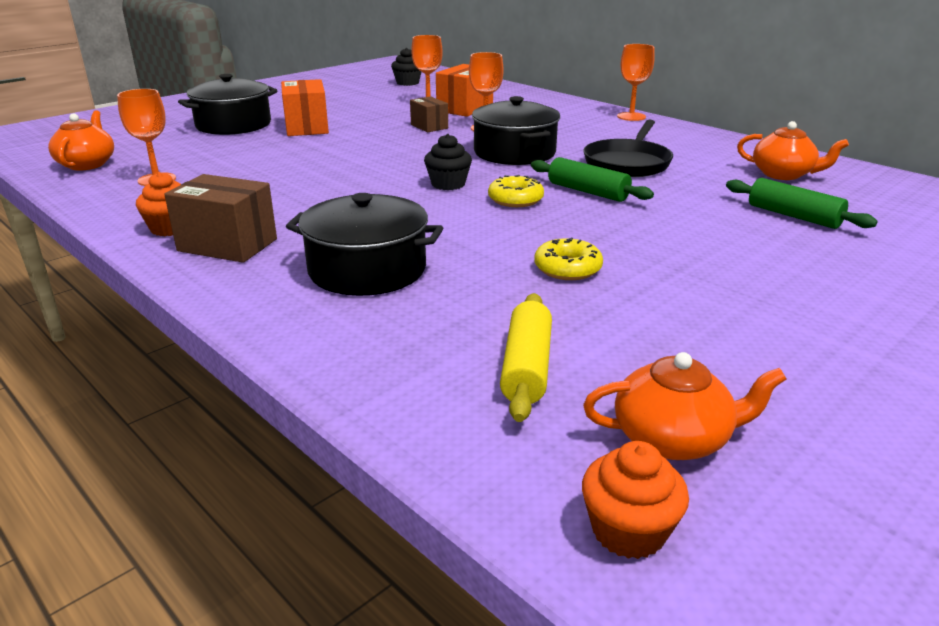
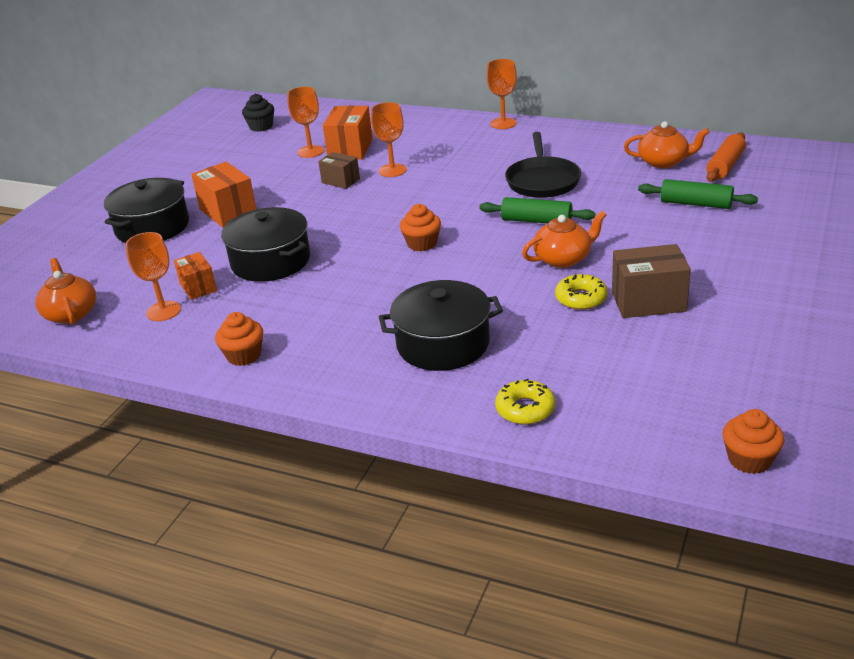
camera: 20 degrees left, 5 degrees up
(208, 170) = (198, 287): none -> orange box
(227, 245) = (311, 356): brown box -> brown box (648, 301)
(448, 184) = (422, 244): black cupcake -> orange cupcake
(514, 153) = (443, 193): black pot -> black pot (270, 261)
(515, 199) = (489, 244): yellow donut -> yellow donut (525, 409)
(526, 367) = (619, 383): yellow rolling pin -> none
(673, 438) = (735, 400): orange teapot -> orange teapot (563, 259)
(860, 191) = (725, 166): none -> orange rolling pin

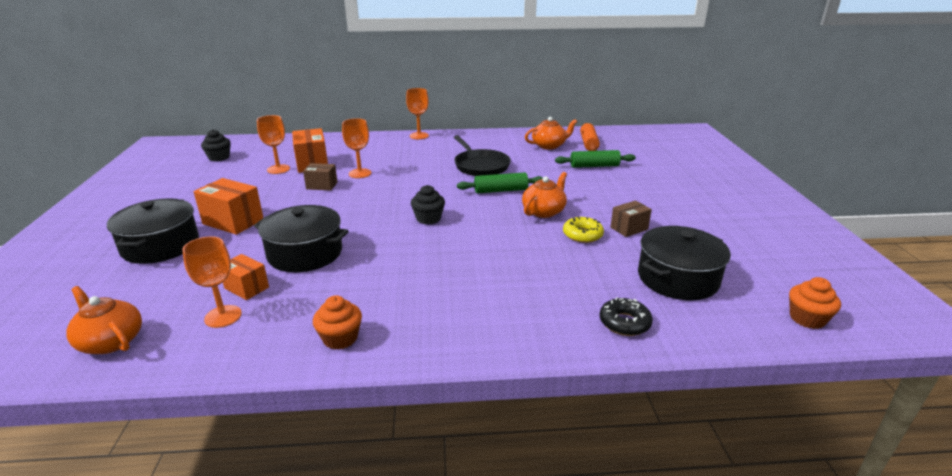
camera: 30 degrees left, 5 degrees down
(422, 244) = (428, 218): orange cupcake -> black cupcake
(443, 344) = (513, 288): black pot -> black pot (677, 278)
(525, 409) = (624, 323): yellow donut -> black donut
(648, 301) = (629, 228): brown box -> brown box, size x0.62

